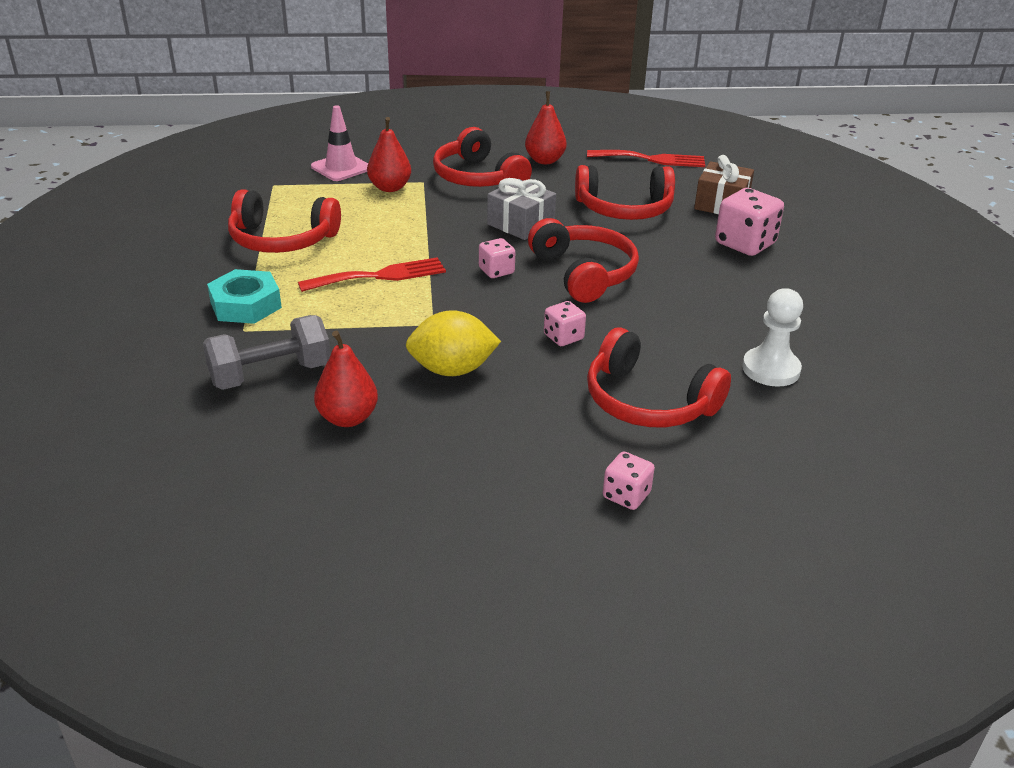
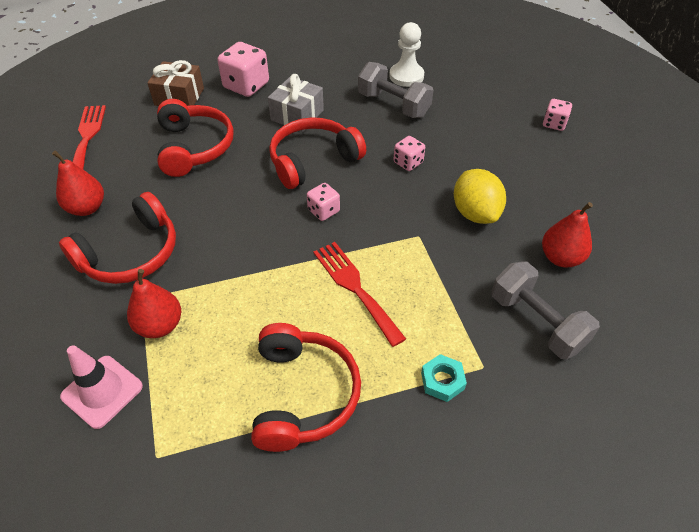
camera: 100 degrees left, 15 degrees up
(246, 305) = (442, 381): turquoise nut -> turquoise nut, size x0.62
(520, 224) = (233, 207): grey gift -> grey gift (297, 115)
(648, 401) = (464, 121): red headphones -> none
(694, 346) = (393, 105): none -> grey dumbbell

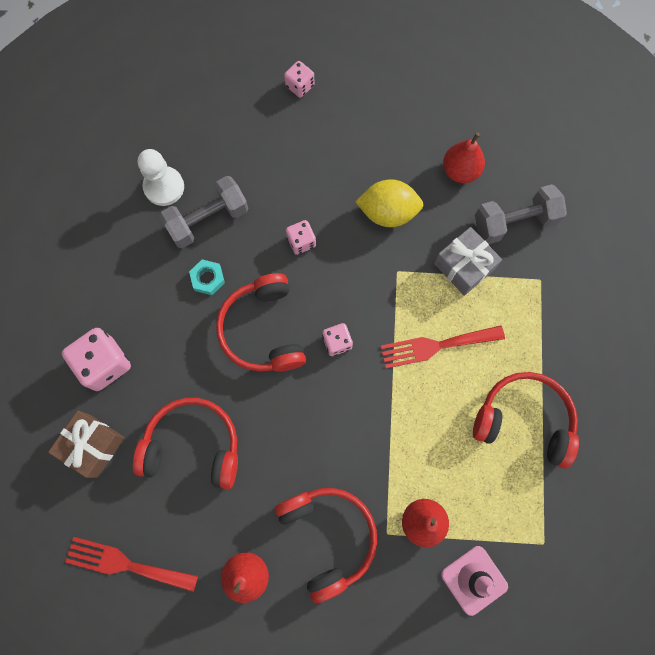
camera: 70 degrees left, 25 degrees up
(297, 115) = (183, 323): grey gift -> grey gift (464, 266)
(442, 381) = (543, 314): turquoise nut -> turquoise nut (208, 279)

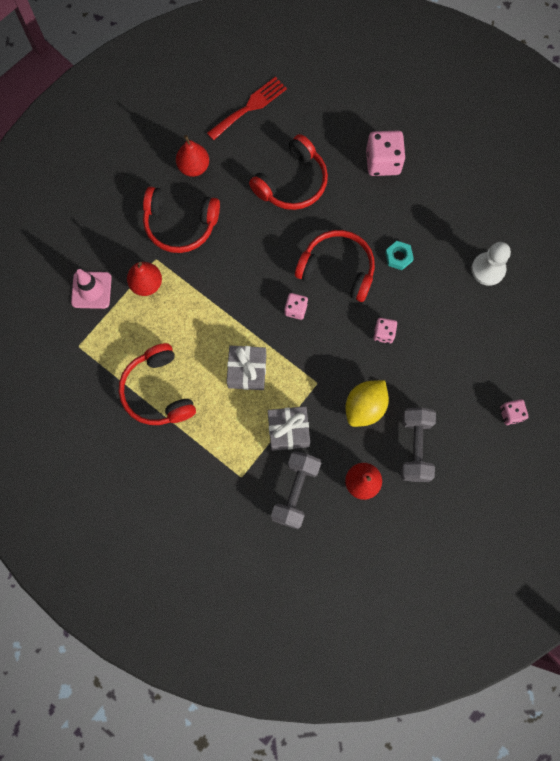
camera: 125 degrees right, 0 degrees up
(92, 445) = (334, 127): brown gift -> none
(208, 220) = (443, 283): grey dumbbell -> grey dumbbell (415, 447)
(436, 346) = (247, 371): red fork -> grey gift
(524, 420) = (158, 391): red headphones -> red headphones turned 105 degrees clockwise

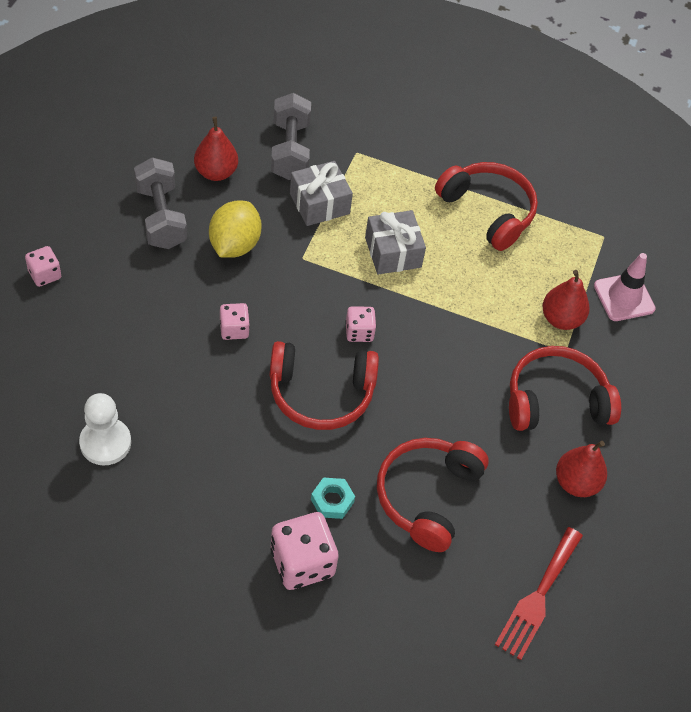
camera: 155 degrees right, 20 degrees down
(398, 257) = (240, 429): turquoise nut -> turquoise nut (332, 501)

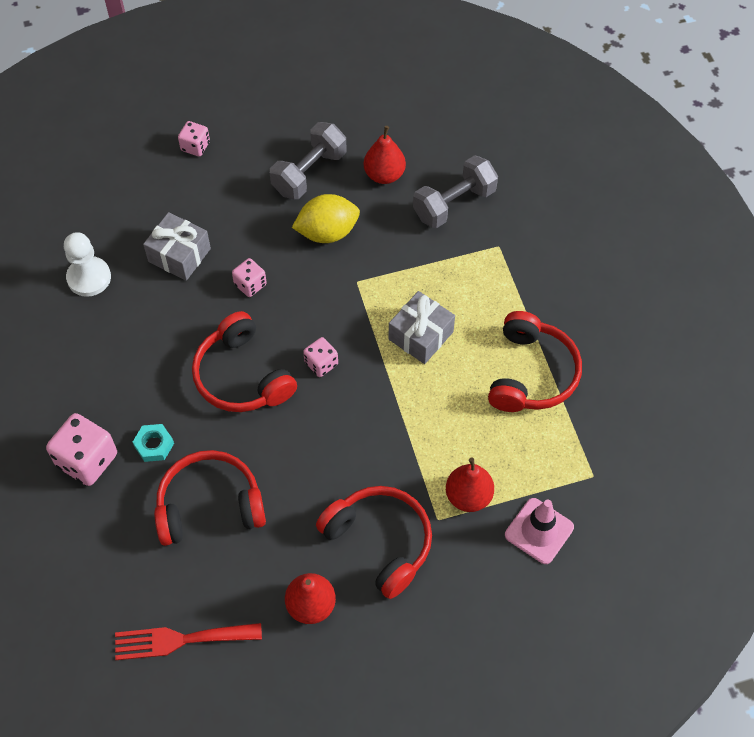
camera: 60 degrees right, 5 degrees up
(319, 203) = (420, 257): grey gift -> grey gift (179, 255)

